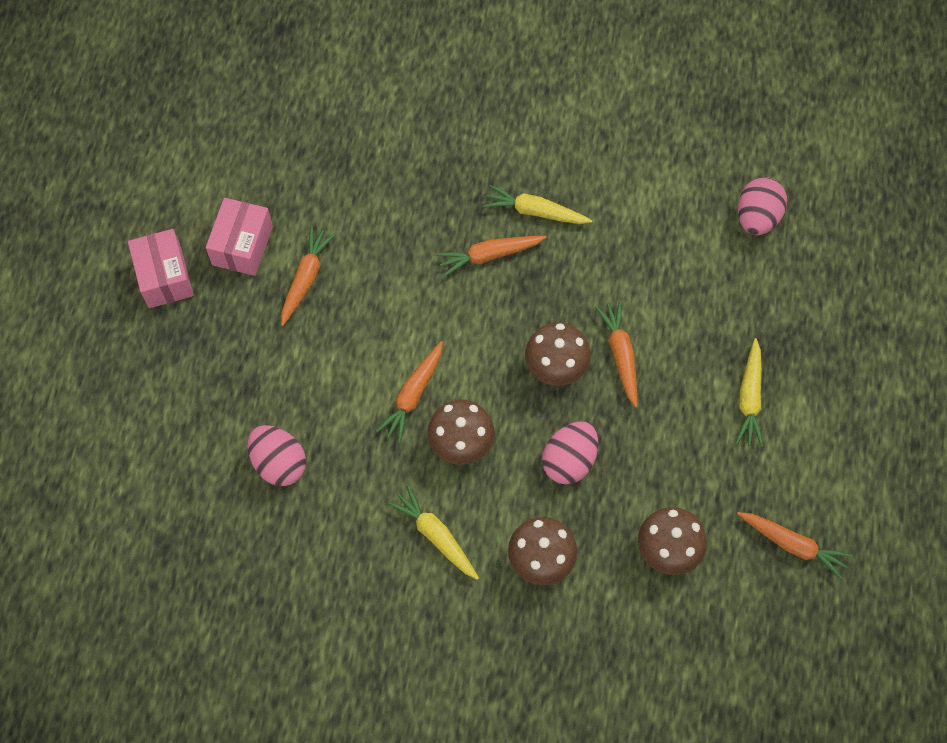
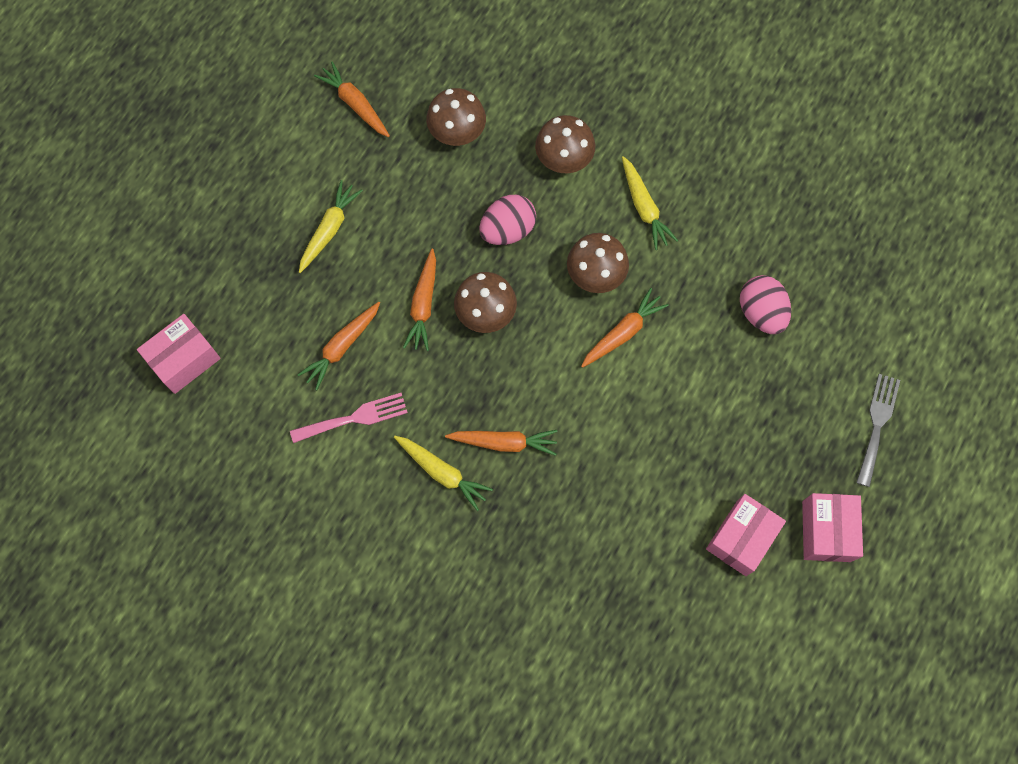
camera: 160 degrees left, 5 degrees up
(135, 390) = (877, 424): none -> grey fork
(305, 278) = (688, 481): orange carrot -> orange carrot (342, 347)
(636, 231) = (354, 418): none -> pink fork
(757, 217) = (235, 391): pink egg -> none
(819, 228) = (184, 360): none -> pink box

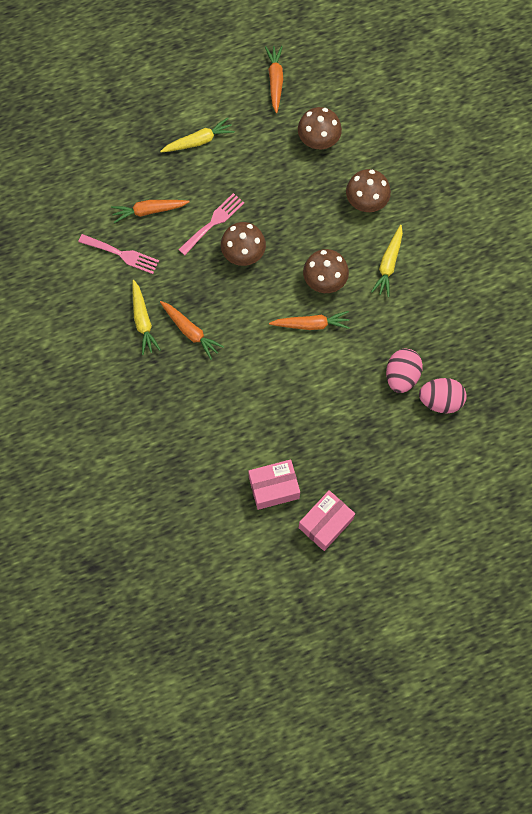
camera: 40 degrees right, 0 degrees up
(184, 360) = (60, 153): pink box -> none
(423, 305) = (213, 222): orange carrot -> pink fork
(507, 230) = (298, 217): pink egg -> pink egg (440, 400)
(877, 424) = (411, 491): grey fork -> none

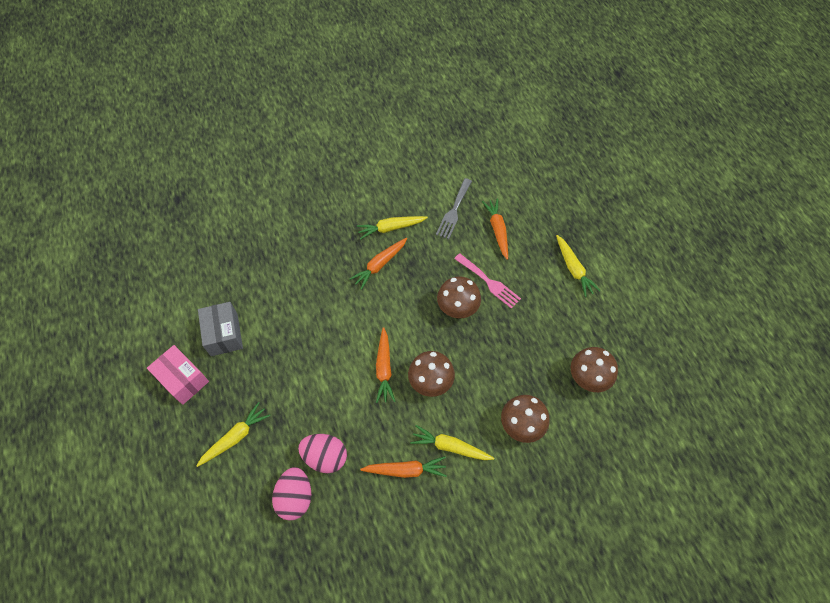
camera: 90 degrees right, 10 degrees down
(122, 254) = (454, 211): pink fork -> grey fork
(274, 488) = (224, 334): pink box -> grey box
(275, 81) = (651, 336): orange carrot -> orange carrot (406, 470)
(385, 462) = (235, 437): none -> yellow carrot

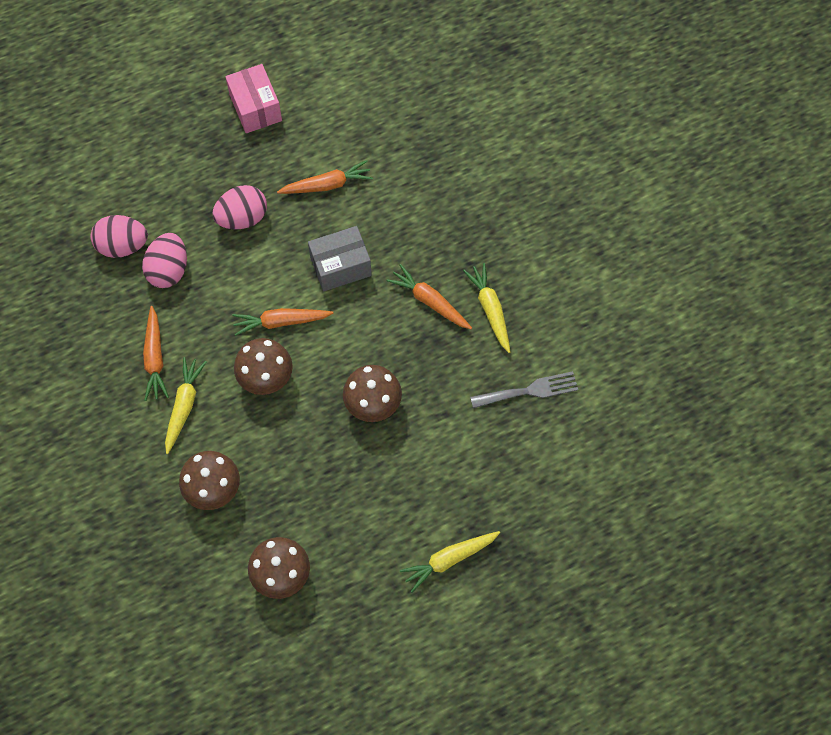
camera: 85 degrees right, 5 degrees up
(183, 379) = (255, 108): pink box -> pink box turned 60 degrees counterclockwise
(224, 334) = (315, 138): grey box -> grey box (341, 266)
(235, 437) = (189, 174): yellow carrot -> none
(286, 394) = (242, 218): none -> pink egg
(454, 211) = (529, 390): grey fork -> grey fork turned 150 degrees clockwise
(489, 282) = (416, 443): pink fork -> none
(497, 230) = (503, 452): orange carrot -> orange carrot (327, 185)

